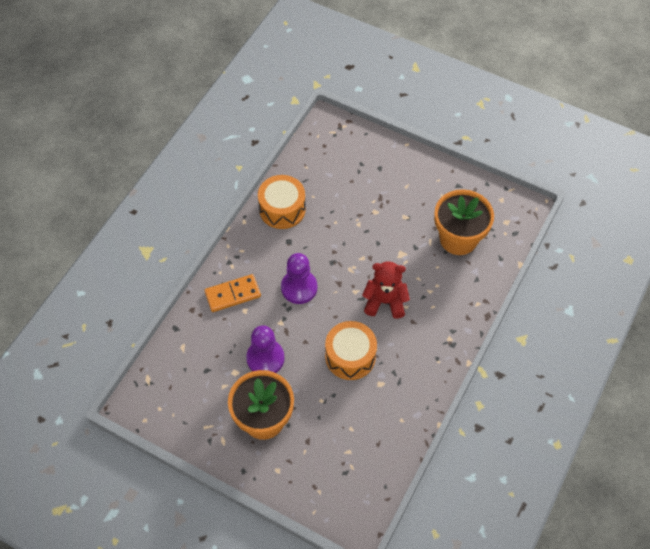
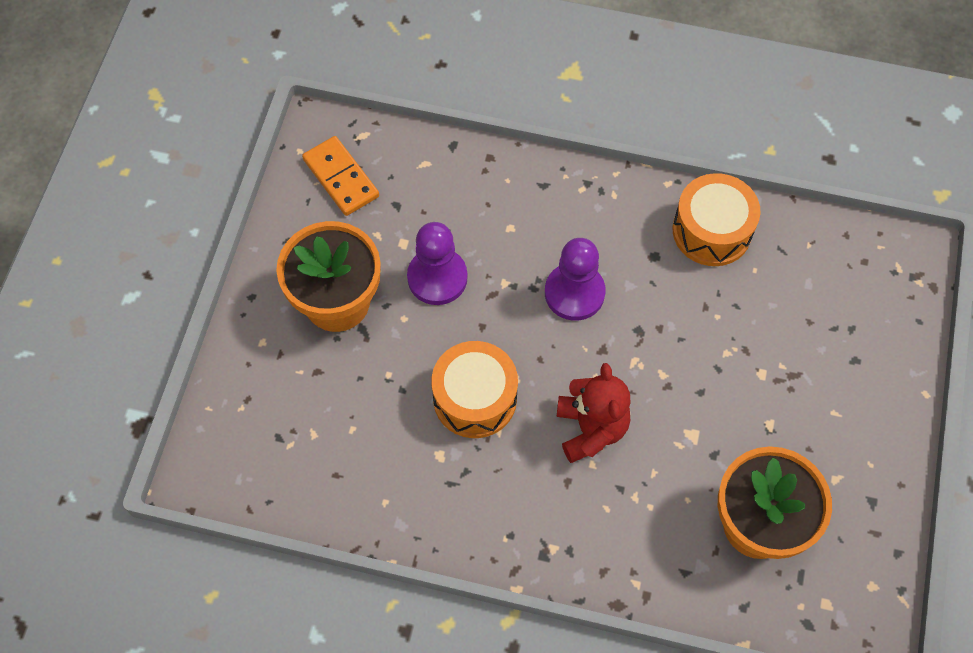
camera: 75 degrees right, 5 degrees up
(233, 294) = (532, 204): orange domino -> orange domino (340, 178)

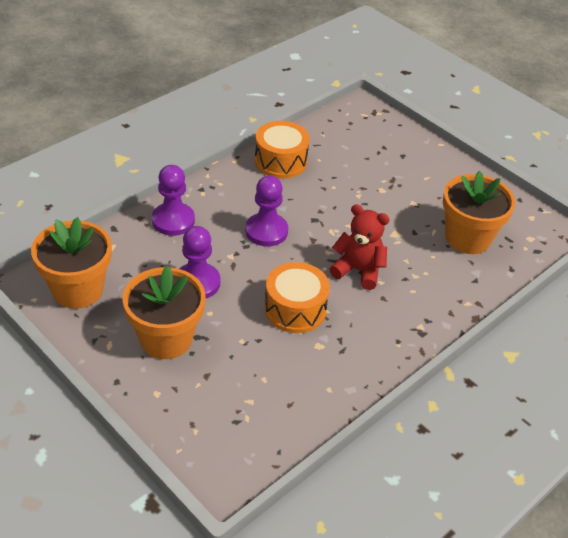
camera: 60 degrees left, 20 degrees down
(340, 178) = (78, 290): orange domino -> orange flower pot
(511, 191) = (173, 221): none -> purple pawn

